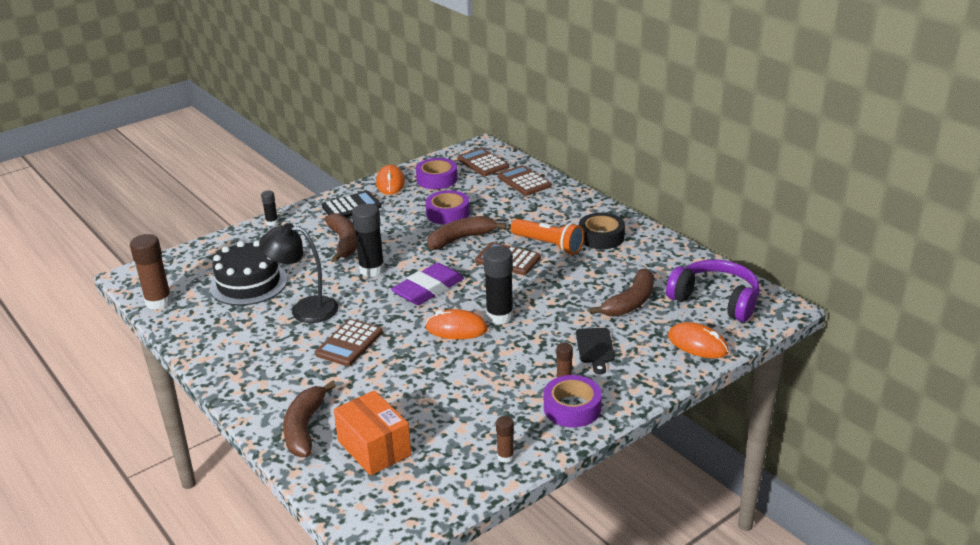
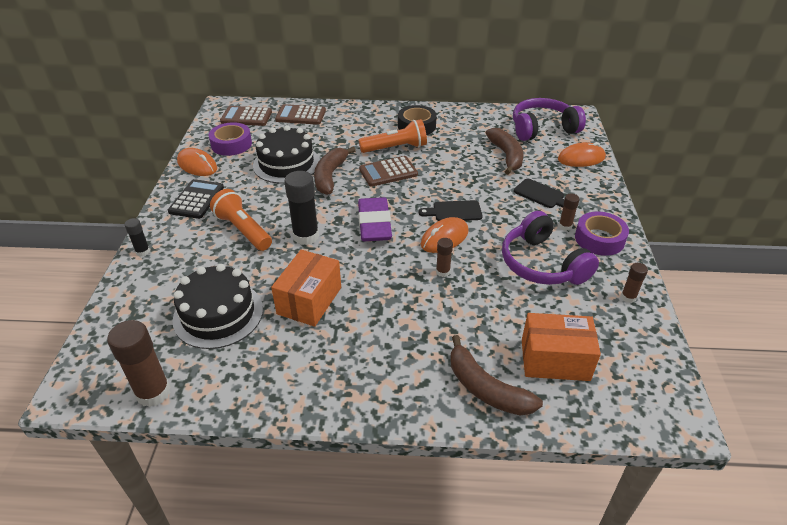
camera: 50 degrees left, 10 degrees up
(305, 309) = (309, 300): black lamp -> orange box
(344, 243) = (243, 230): brown banana -> orange flashlight
(349, 343) = (394, 301): brown calculator -> none
(412, 348) = (443, 272): none -> brown glue stick
(448, 213) = (286, 164): purple tape -> black cake
(489, 391) = (542, 264): none -> purple headphones
(499, 316) = (454, 211): black glue stick -> black cutting board

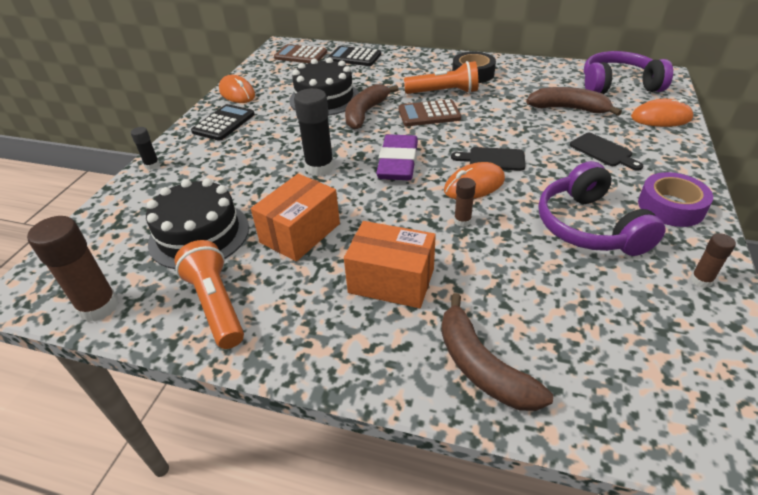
camera: 15 degrees right, 0 degrees up
(231, 144) = (277, 77): purple tape -> none
(243, 230) = (258, 155): orange flashlight -> orange flashlight (216, 304)
(300, 115) = (354, 57): brown calculator -> black calculator
(506, 156) = (568, 109): brown banana -> brown banana turned 75 degrees counterclockwise
(555, 360) = (583, 345): orange box -> orange box (391, 281)
(565, 226) = (627, 188): brown glue stick -> none

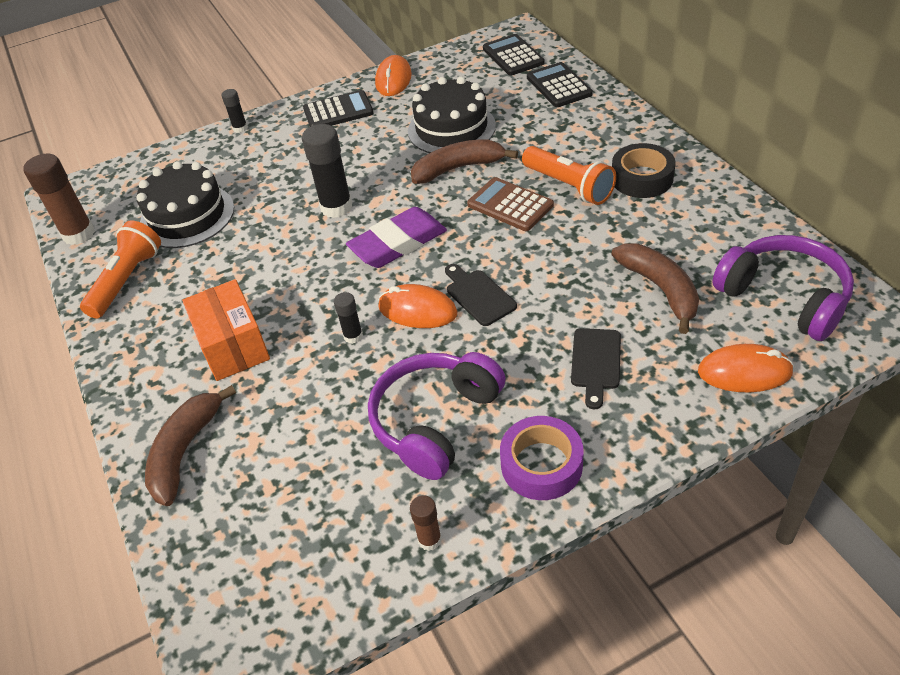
camera: 50 degrees right, 5 degrees up
(300, 55) = (513, 56): brown calculator -> black calculator
(300, 233) = (240, 260): orange box -> none
(462, 221) = (353, 336): brown glue stick -> black glue stick
(661, 118) = (744, 372): orange mouse -> orange mouse turned 45 degrees counterclockwise

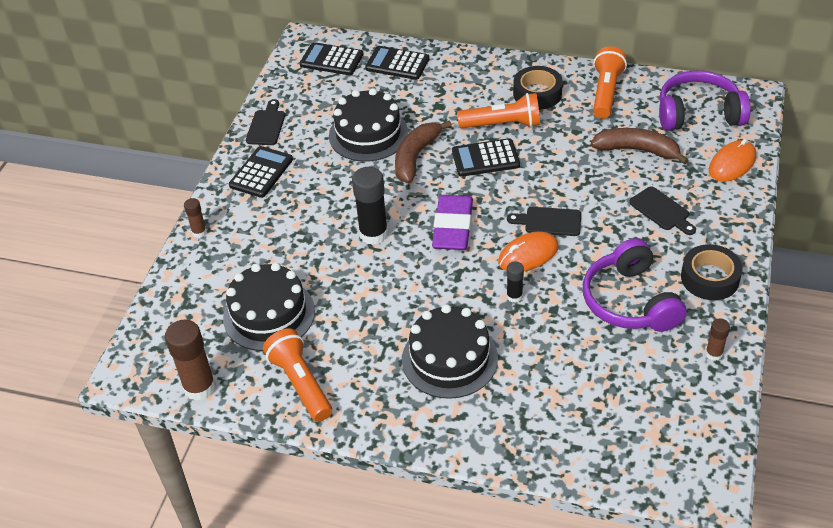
camera: 50 degrees left, 0 degrees up
(185, 451) = (522, 431): brown banana -> none
(233, 346) = (449, 359): orange box -> black cake
(240, 128) = (199, 232): black glue stick -> brown glue stick
(393, 79) = (266, 125): orange mouse -> black cutting board
(510, 205) = (485, 158): brown calculator -> black calculator
(541, 464) = (710, 278): purple tape -> black tape
(712, 216) = (606, 92): none -> orange flashlight

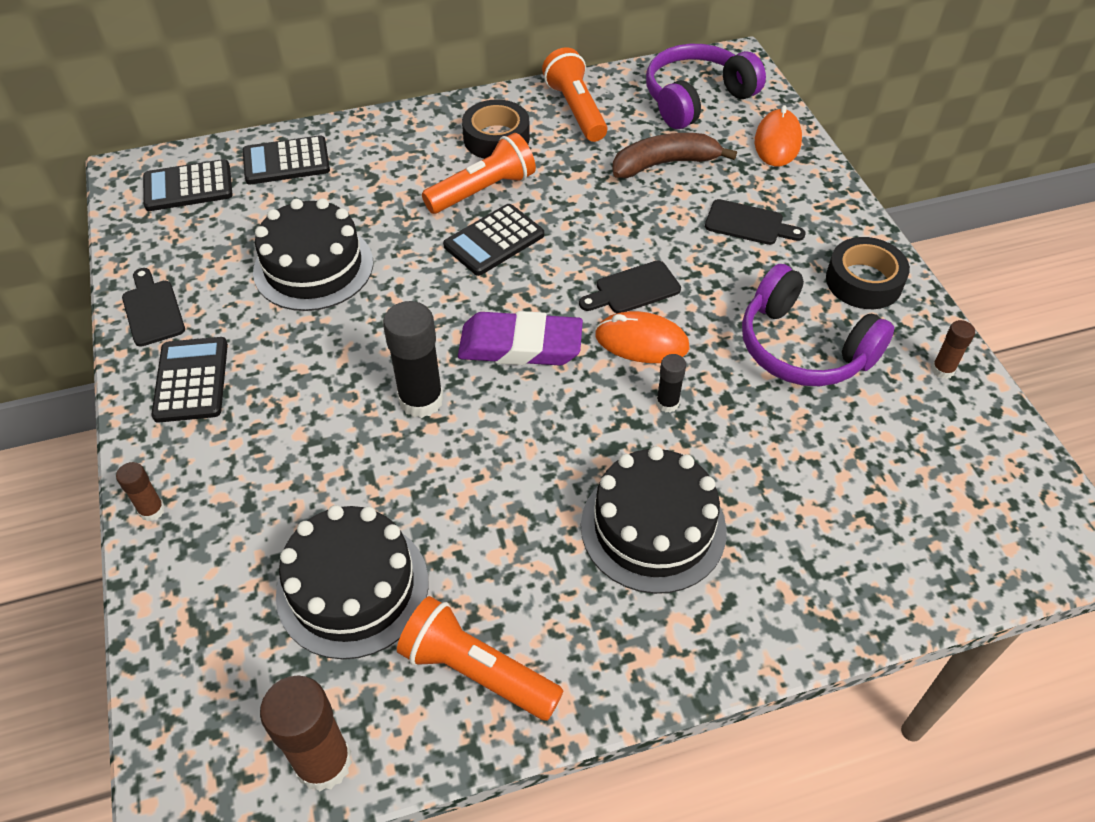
camera: 35 degrees left, 5 degrees up
(416, 157) = (402, 273): brown banana -> none
(453, 227) = (520, 346): purple eraser -> purple eraser turned 60 degrees counterclockwise
(528, 255) = (641, 342): orange mouse -> orange mouse turned 75 degrees clockwise

